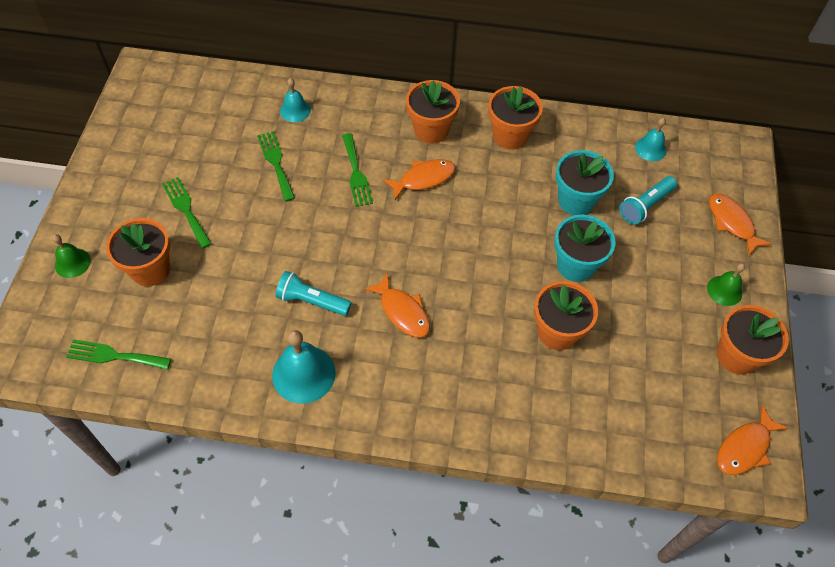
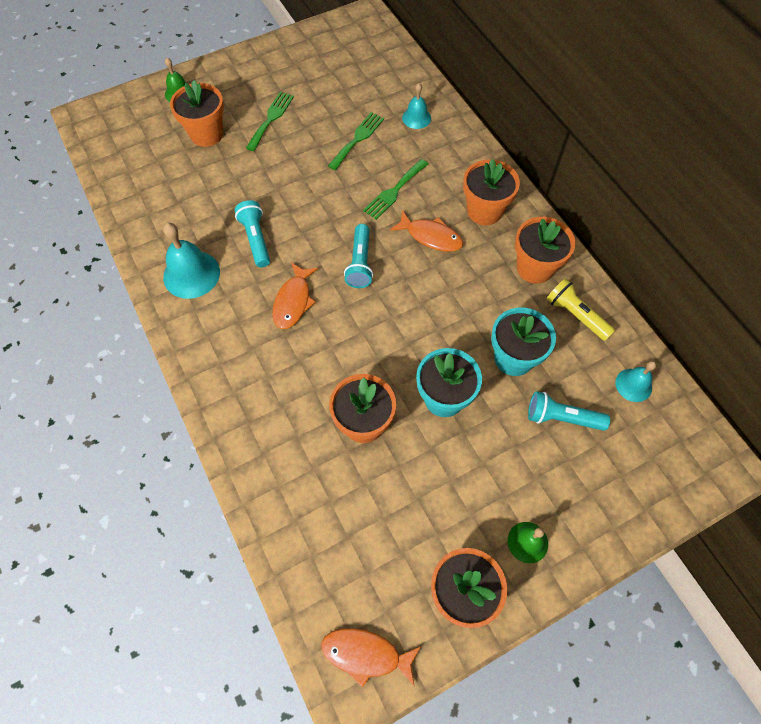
camera: 55 degrees right, 5 degrees up
(114, 355) = (126, 162): green fork -> none
(406, 241) = (360, 263): none -> turquoise flashlight
(570, 141) = (575, 315): none -> yellow flashlight
(732, 223) = (615, 506): orange fish -> none

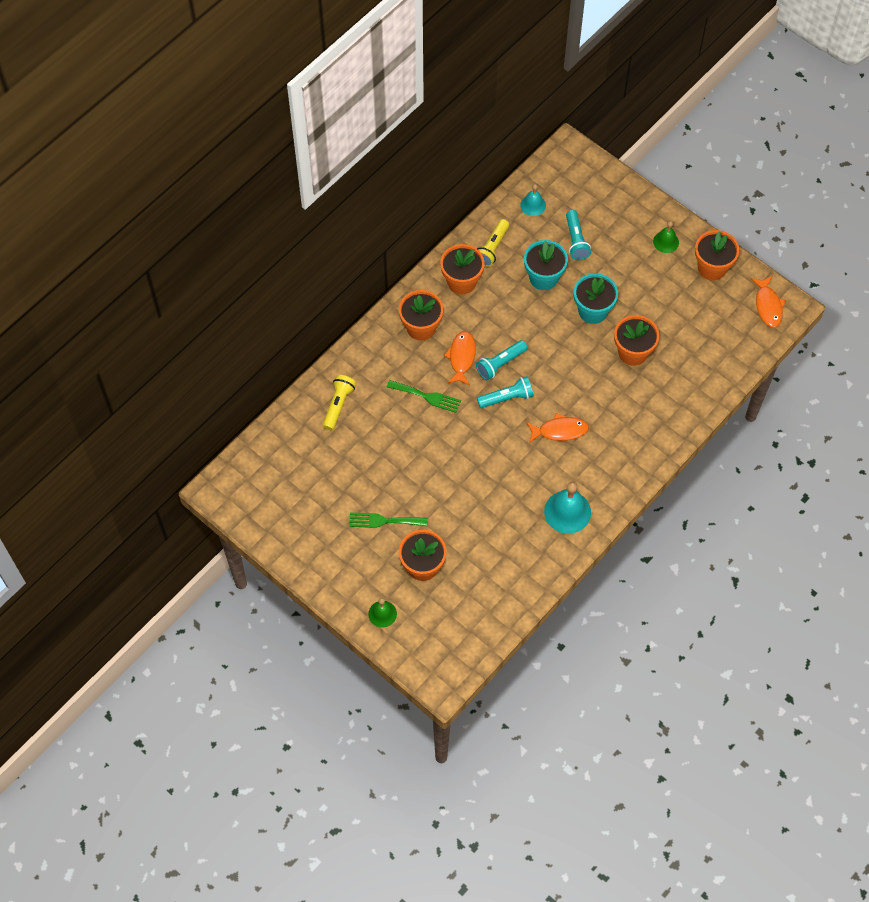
camera: 110 degrees left, 0 degrees up
(256, 239) = (516, 479): turquoise flashlight -> turquoise flashlight (500, 364)
(358, 139) = (381, 442): green fork -> none
(416, 118) = (338, 405): turquoise bell -> yellow flashlight

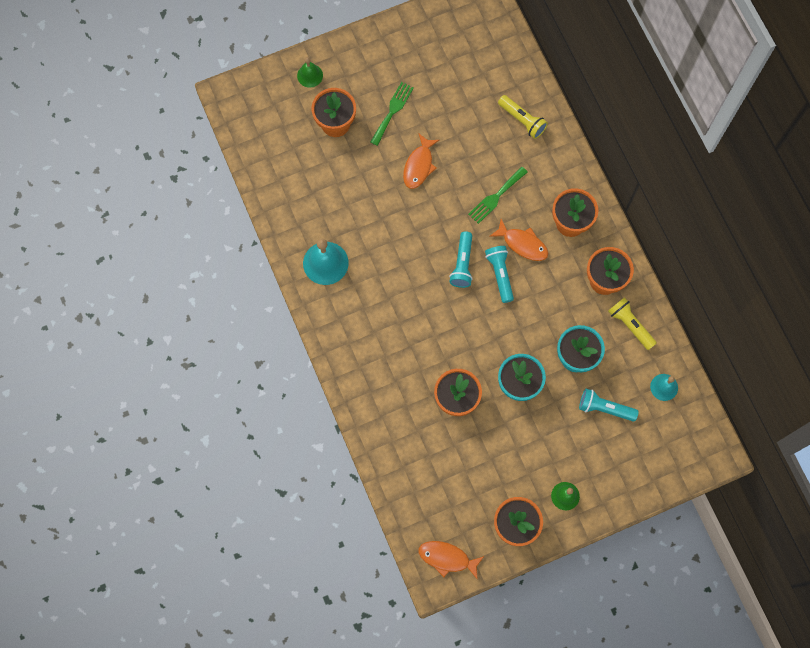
camera: 115 degrees right, 10 degrees up
(560, 431) = (407, 294): orange fish -> orange fish (419, 166)

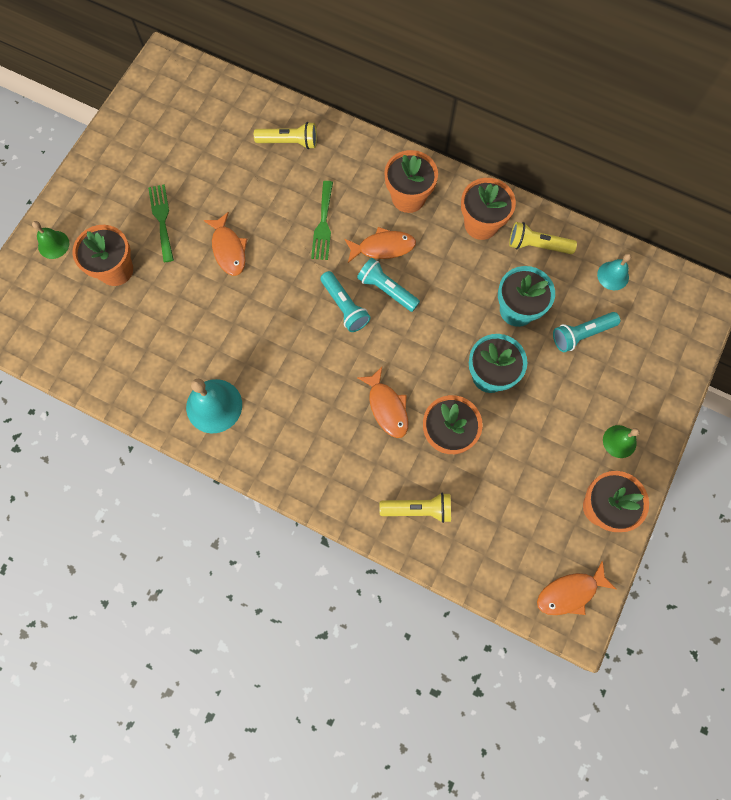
camera: 40 degrees left, 0 degrees up
(397, 430) = (418, 509): none -> yellow flashlight
(433, 351) = (387, 407): none -> orange fish

